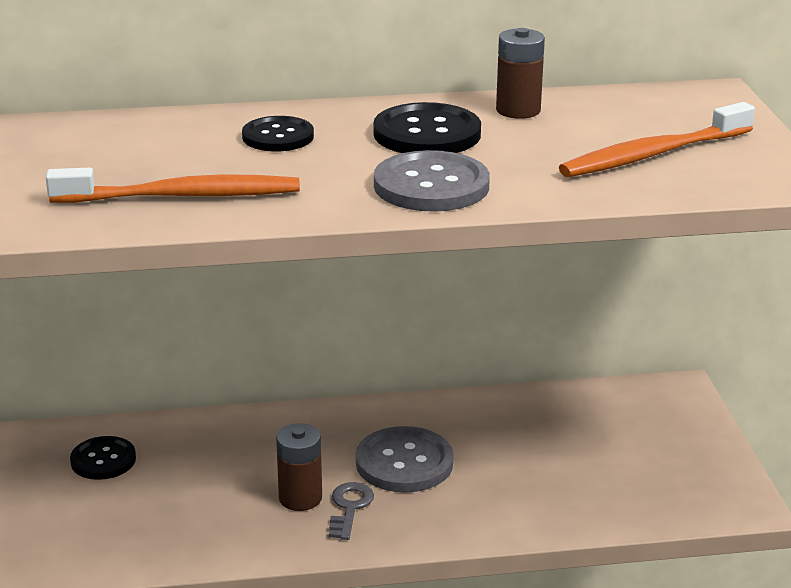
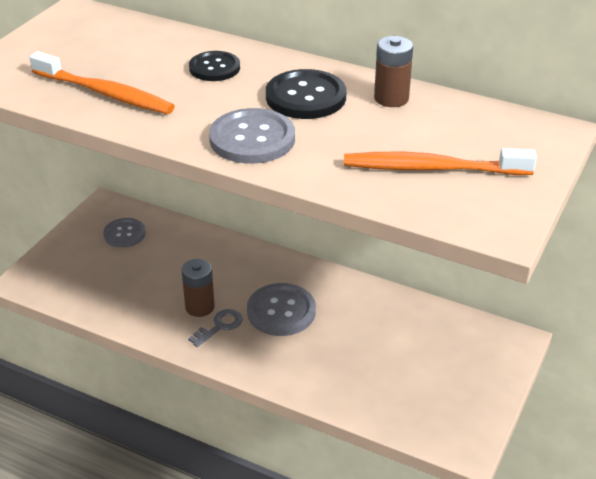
camera: 35 degrees right, 10 degrees up
(103, 460) = (124, 234): black button -> grey button

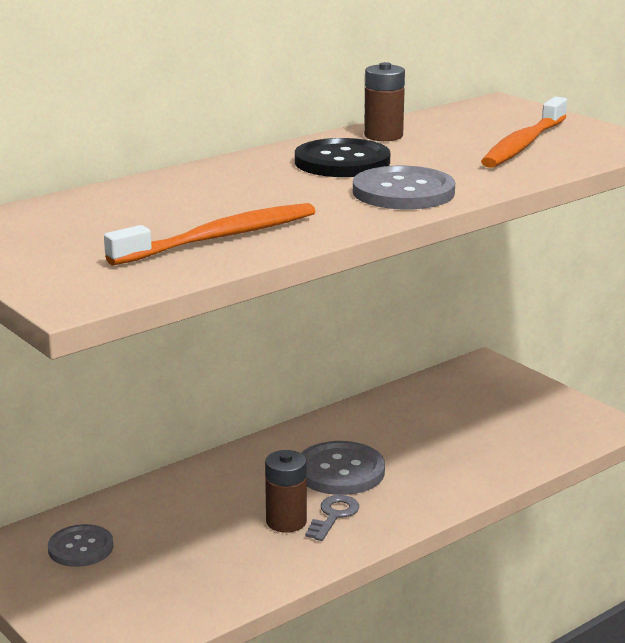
camera: 65 degrees left, 15 degrees down
(214, 68) = (227, 185): black button -> none
(219, 326) = (333, 516): grey key -> grey key turned 45 degrees clockwise

